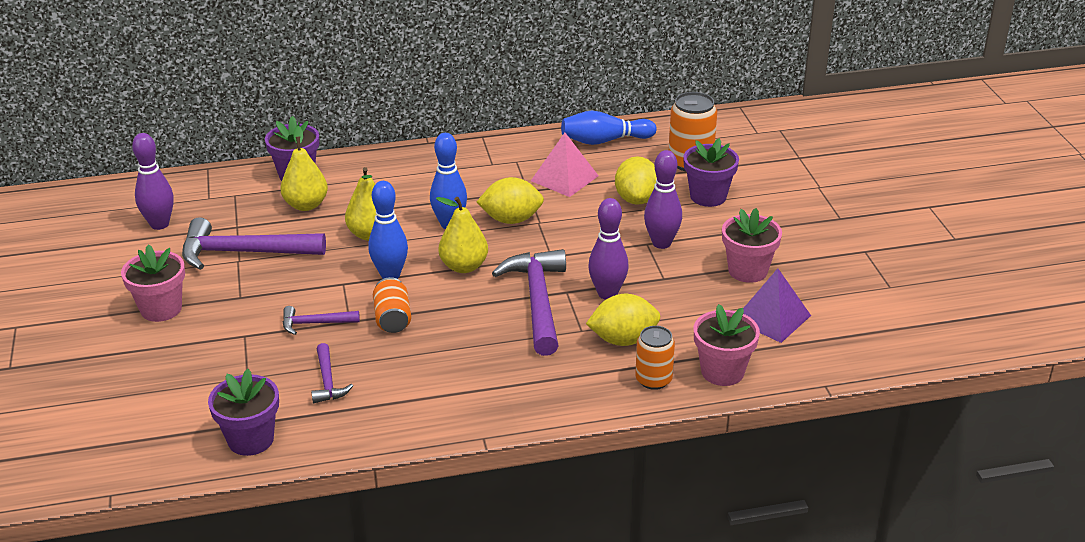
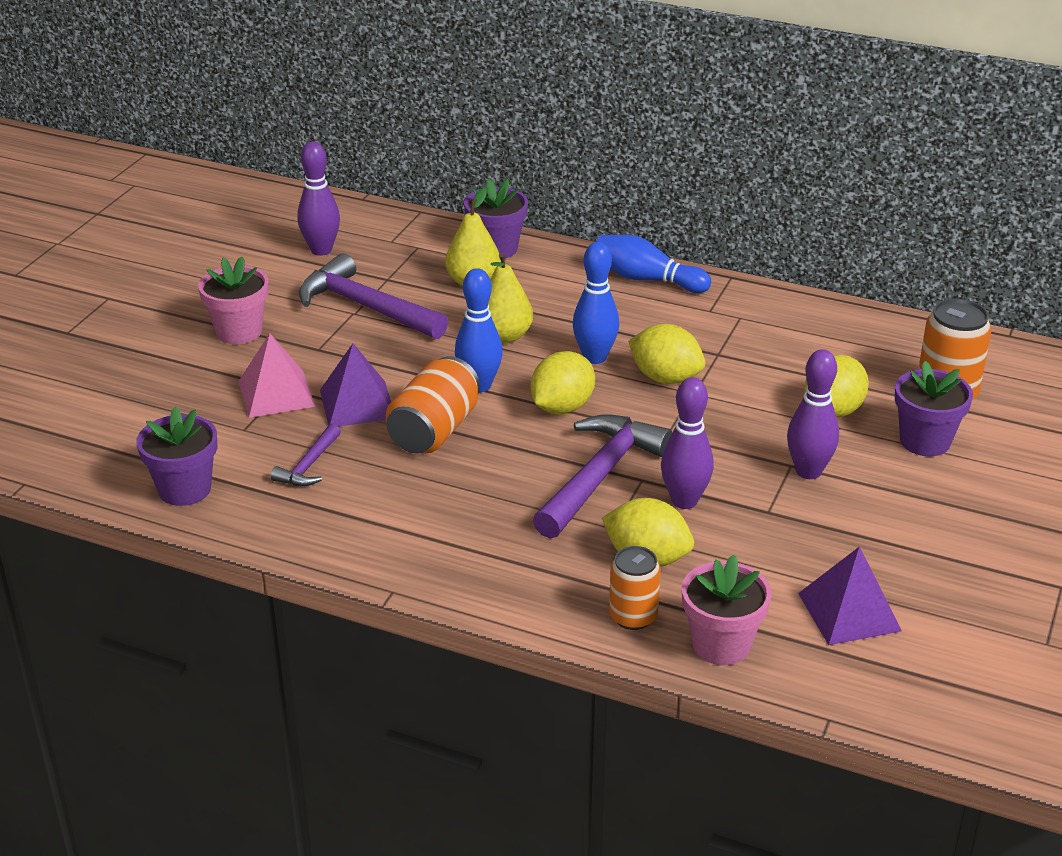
camera: 35 degrees right, 0 degrees up
(315, 323) = (357, 404): purple hammer -> purple pyramid
(393, 319) = (434, 431): orange can -> orange can, size x1.51
(464, 266) = (562, 407): yellow pear -> yellow lemon
(564, 178) = (774, 356): pink pyramid -> pink pyramid (276, 393)
(604, 141) = (867, 331): blue bowling pin -> blue bowling pin (646, 279)
(747, 271) = (879, 546): pink flower pot -> none

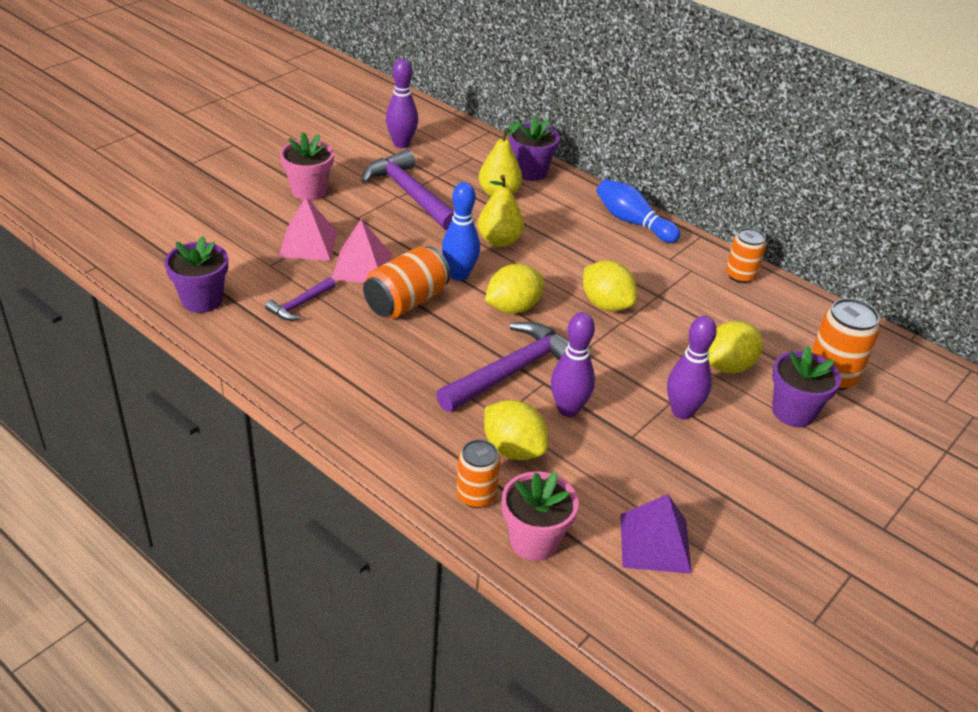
camera: 15 degrees right, 5 degrees up
(357, 404) = (361, 266): purple pyramid -> pink pyramid
(595, 357) = (559, 274): blue bowling pin -> none
(797, 310) = (740, 275): none -> orange can

